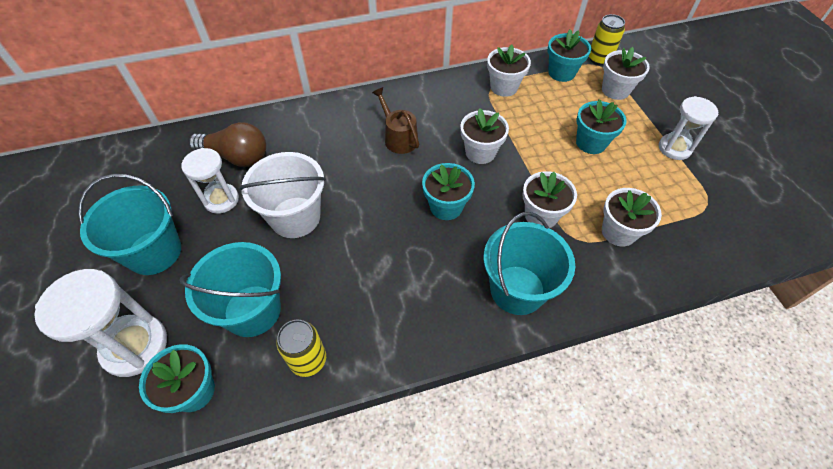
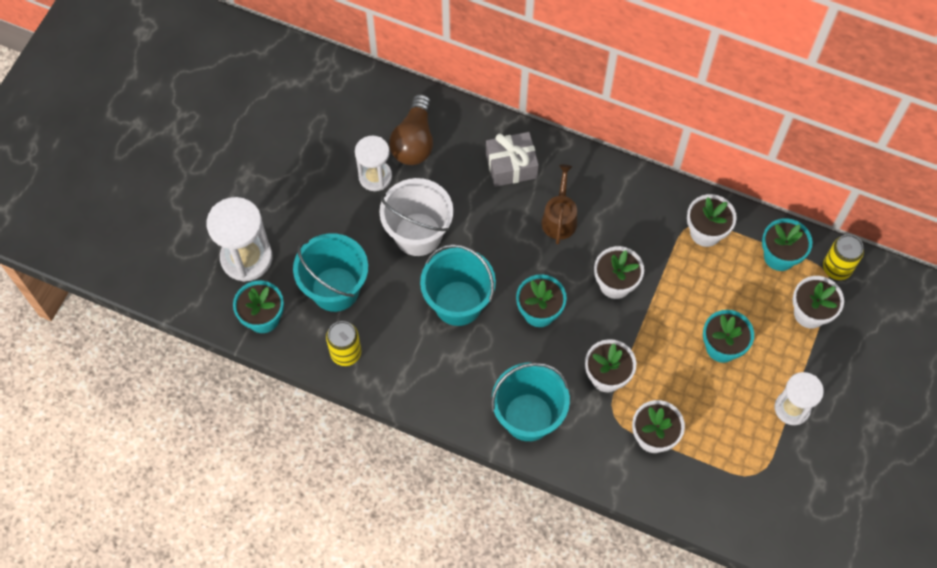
camera: 40 degrees right, 10 degrees up
(154, 252) = (300, 190): turquoise bucket -> turquoise bucket (458, 303)
(236, 157) = (414, 141): brown light bulb -> brown light bulb turned 45 degrees clockwise
(330, 128) = (511, 166): none -> grey gift

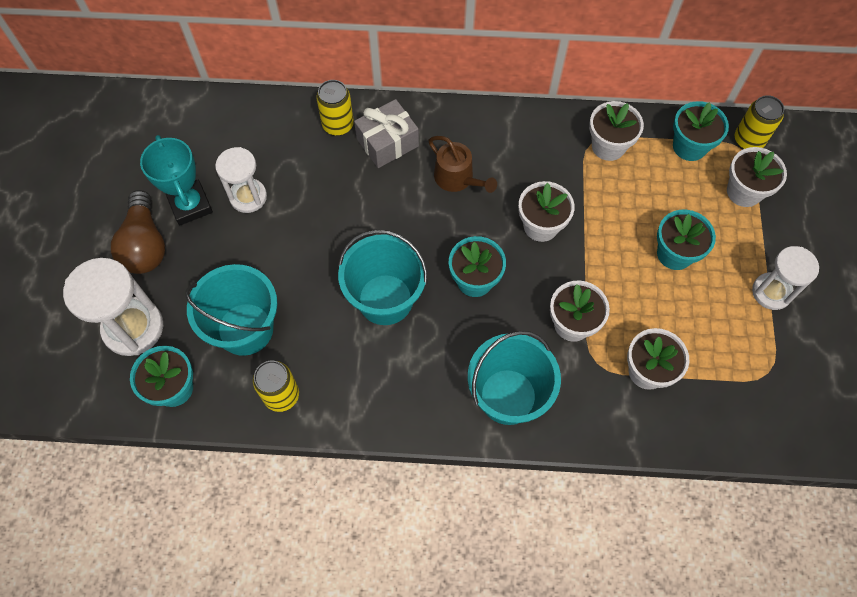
camera: 20 degrees left, 0 degrees up
(325, 168) = (190, 205): none -> turquoise trophy
(414, 141) = (277, 149): brown light bulb -> brown light bulb (145, 244)
(418, 234) = (315, 241): white bucket -> none
(474, 136) = (338, 125): none -> yellow can
(559, 218) = (457, 178): brown watering can -> brown watering can turned 150 degrees clockwise

